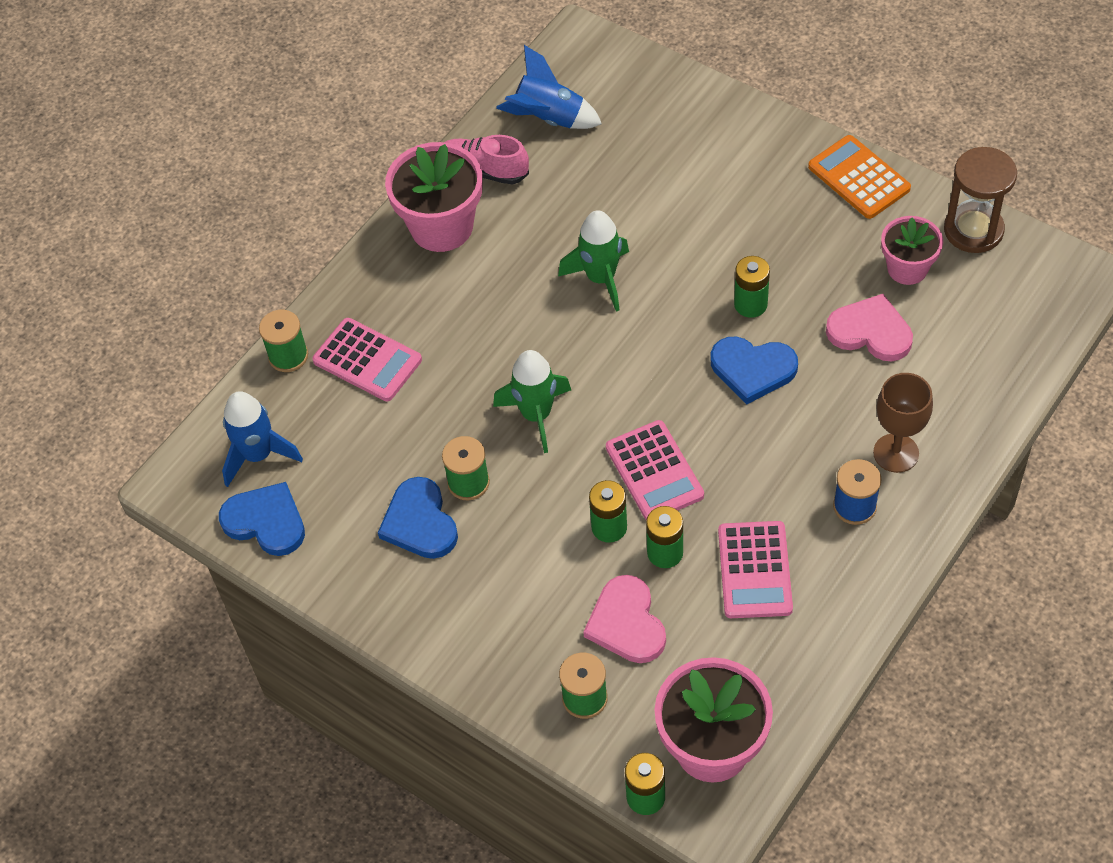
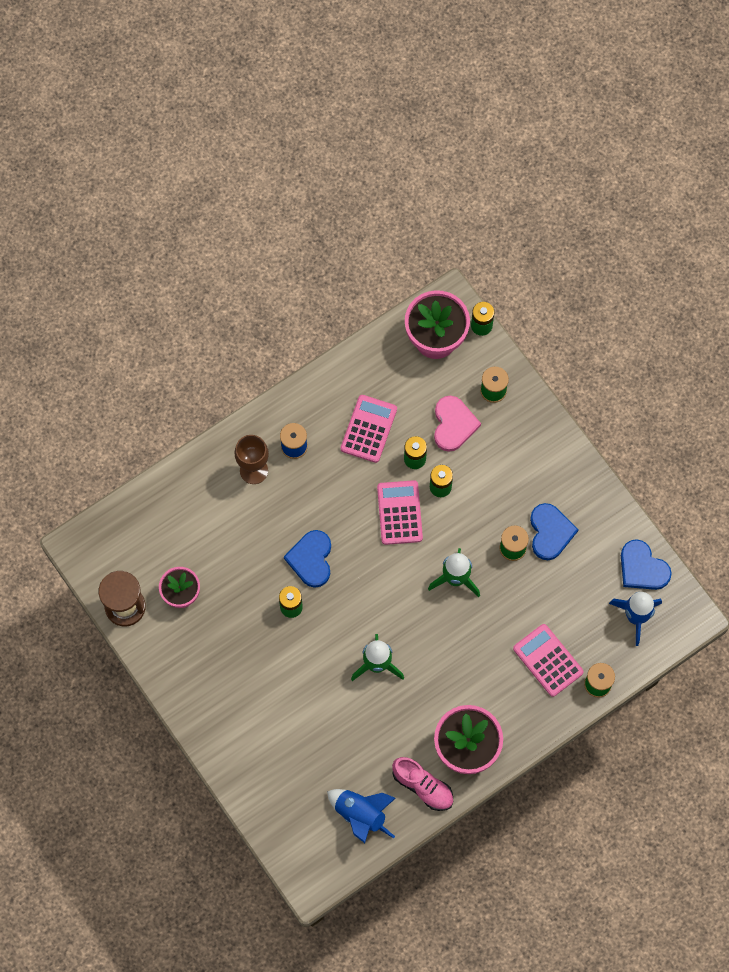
camera: 165 degrees left, 15 degrees up
(752, 369) = (311, 559): blue heart -> blue heart turned 120 degrees counterclockwise
(858, 178) = (176, 677): orange calculator -> none
(870, 331) = (227, 558): pink heart -> none

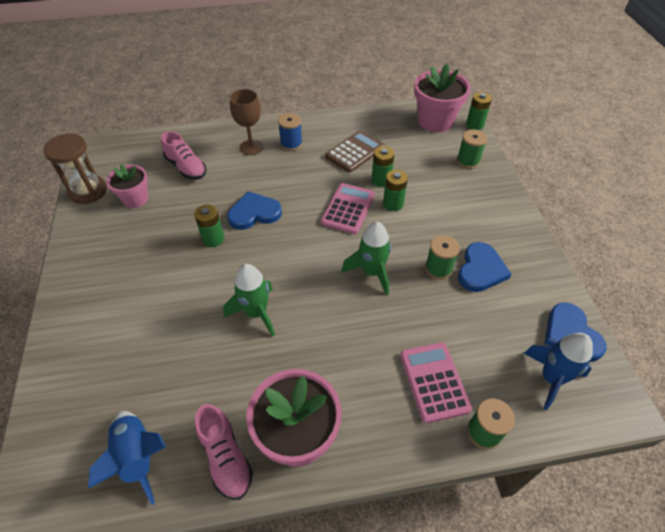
camera: 25 degrees right, 20 degrees down
(203, 531) = (186, 167): none -> pink shoe
(311, 559) = (254, 213): blue heart -> blue heart turned 45 degrees clockwise
(368, 429) = (354, 152): pink calculator -> brown calculator
(453, 424) = (424, 170): pink heart -> none

